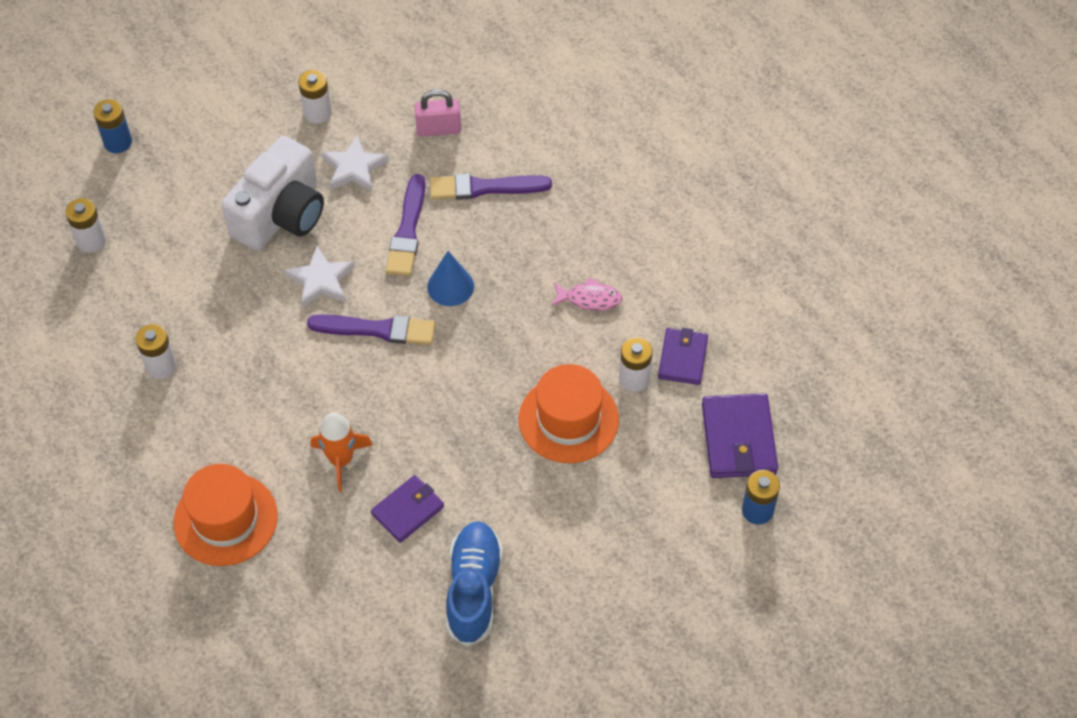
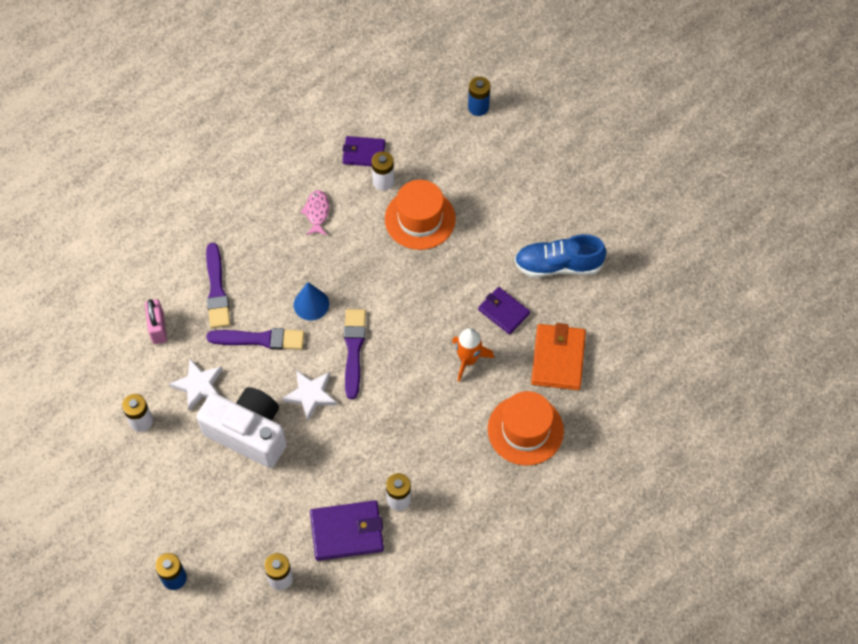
camera: 95 degrees left, 5 degrees up
(324, 572) = (558, 359): none -> orange wallet
(738, 439) = (425, 119): purple wallet -> purple wallet (347, 532)

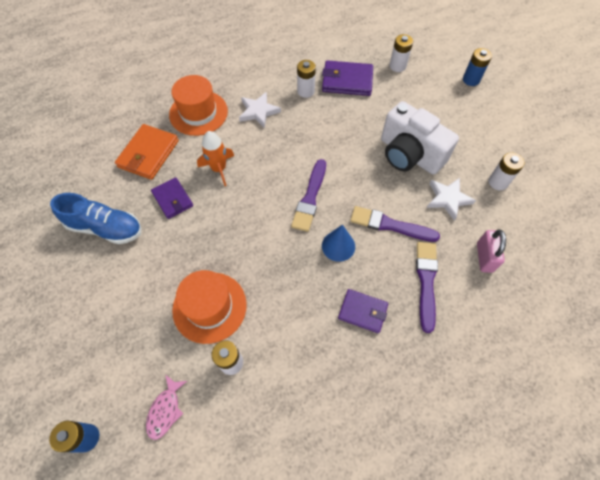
camera: 165 degrees left, 0 degrees up
(310, 395) = (354, 171): white star -> white star (258, 111)
(317, 212) = (311, 342): pink fish -> pink fish (165, 410)
(364, 153) = (240, 407): purple wallet -> purple wallet (362, 311)

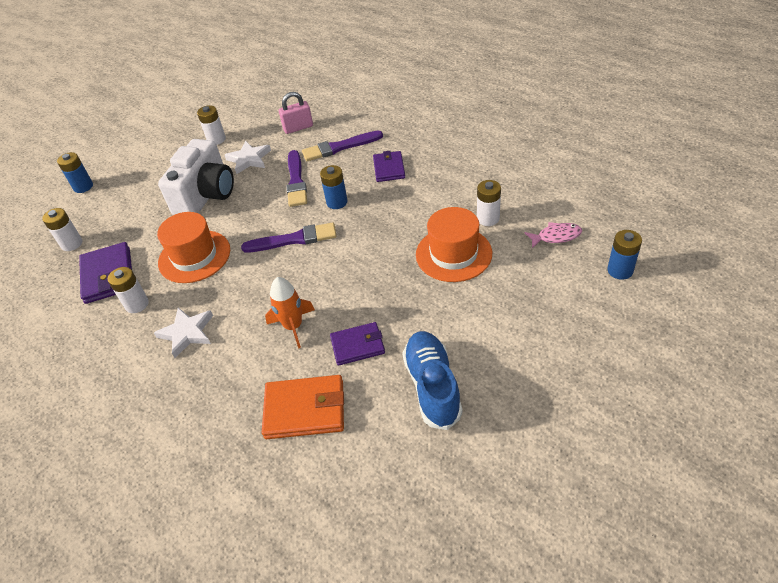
camera: 110 degrees left, 15 degrees down
(172, 199) = (357, 345): purple wallet -> purple wallet turned 45 degrees clockwise
(198, 113) = (211, 394): orange hat -> orange hat (194, 256)
(338, 246) = (337, 202): blue cone -> blue battery

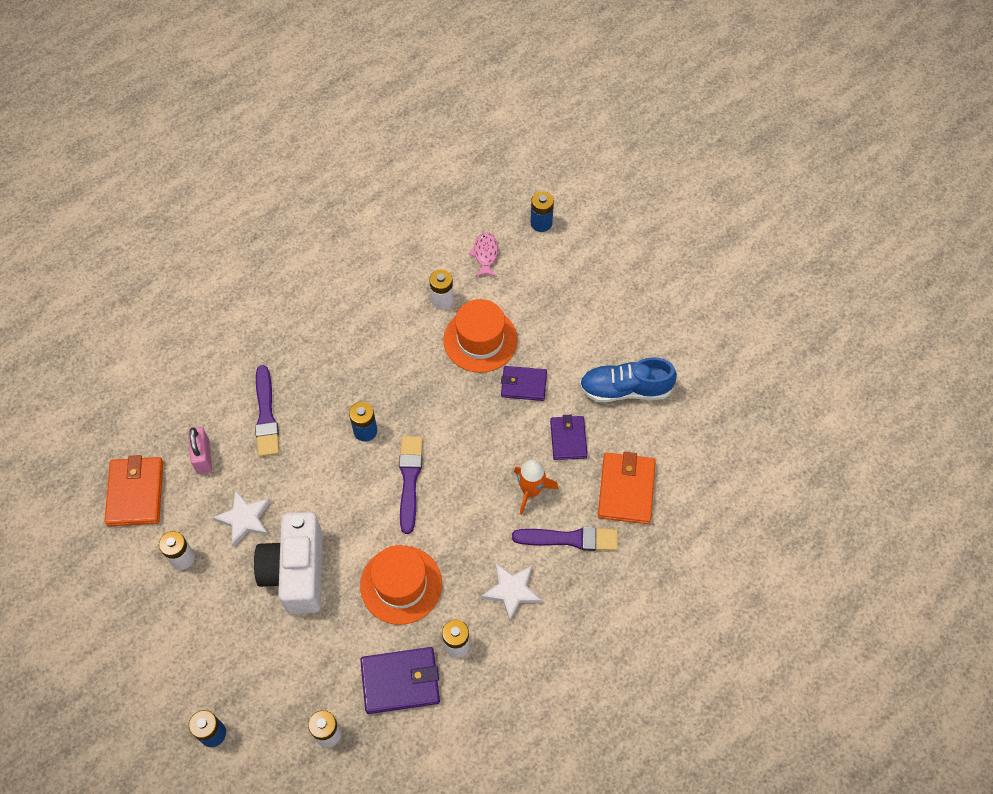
camera: 85 degrees left, 15 degrees up
(206, 195) = (296, 572): white camera -> white camera turned 120 degrees counterclockwise
(265, 107) = (136, 493): none -> orange wallet
(296, 181) = (310, 469): purple brush -> purple brush (569, 539)
(389, 168) = (328, 371): purple wallet -> purple wallet (523, 384)

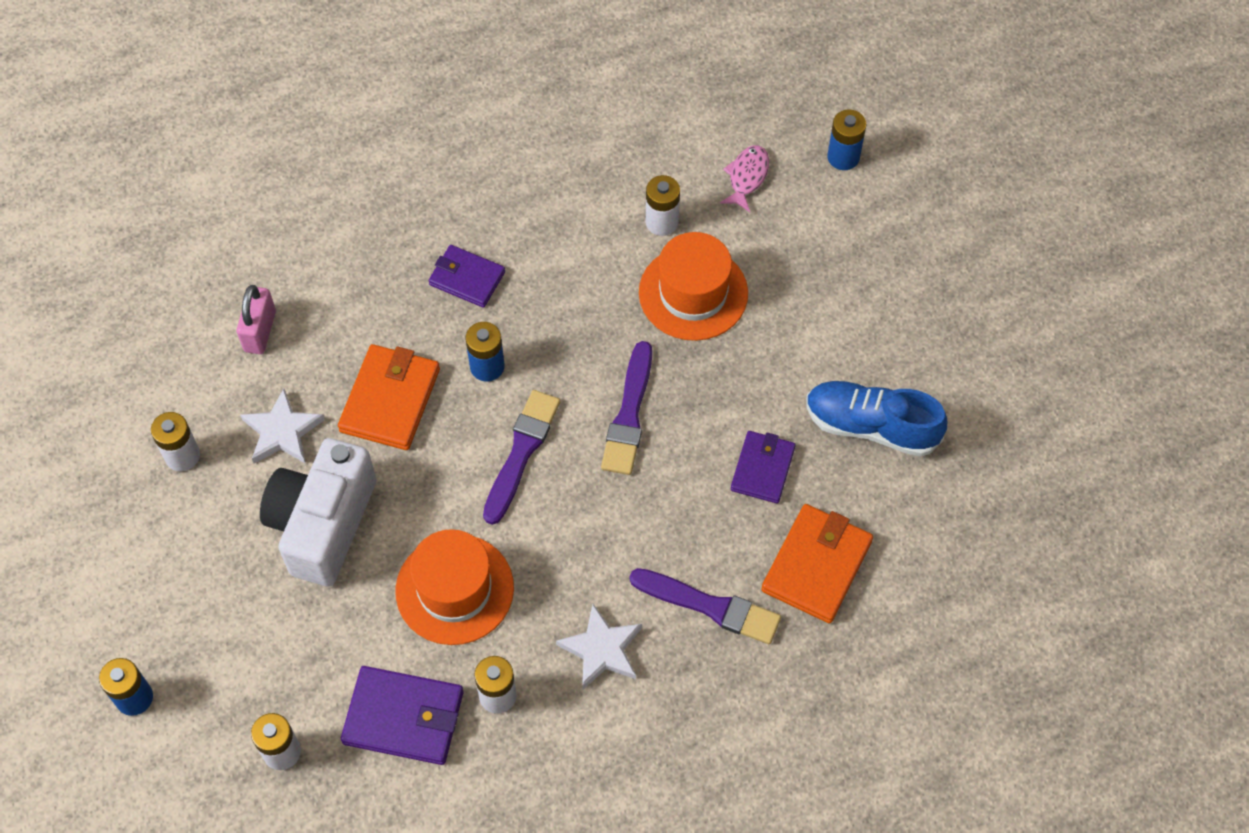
camera: 20 degrees right, 0 degrees up
(136, 493) = (155, 351): orange wallet -> orange wallet (390, 400)
(266, 415) = (363, 302): purple brush -> purple brush (629, 414)
(523, 384) = (729, 374): purple wallet -> purple wallet (467, 278)
(531, 491) = (682, 523): orange rocket -> none

